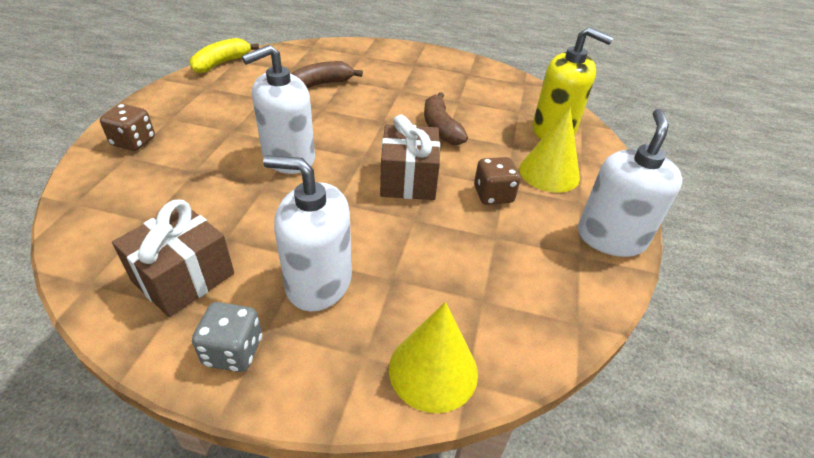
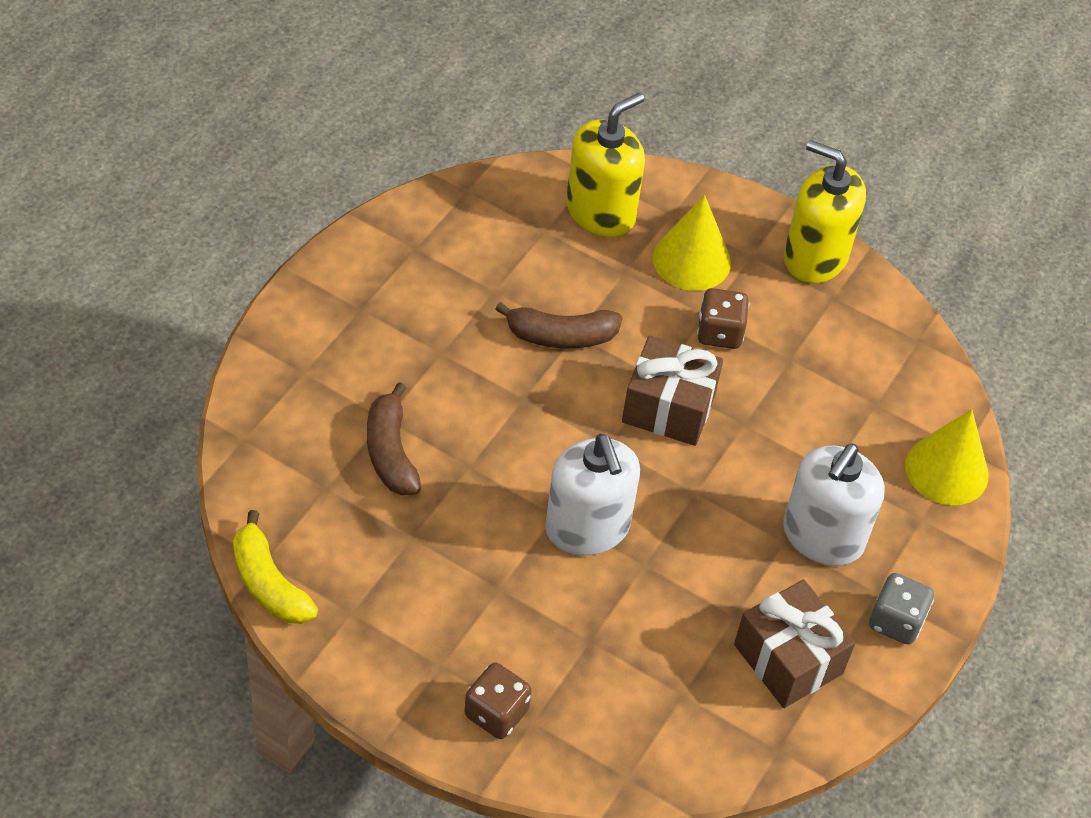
camera: 75 degrees left, 10 degrees up
(611, 237) = (815, 257): white soap dispenser -> yellow soap dispenser

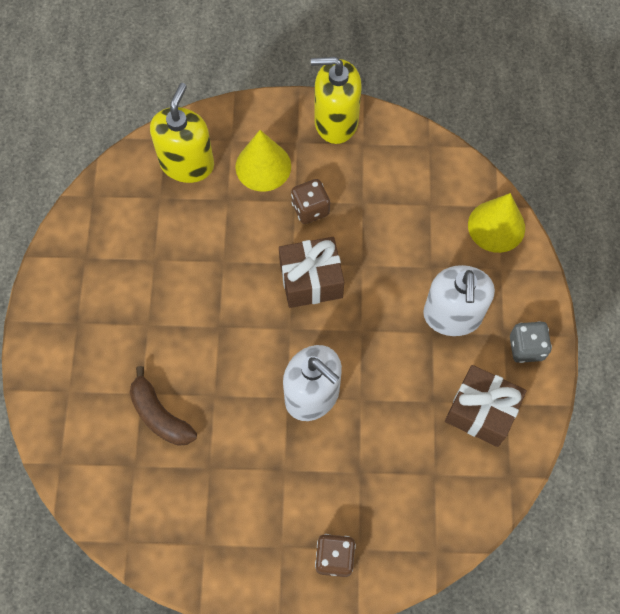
camera: 25 degrees left, 15 degrees up
(269, 583) = (140, 556): yellow banana -> none
(560, 336) = (215, 268): brown banana -> none

